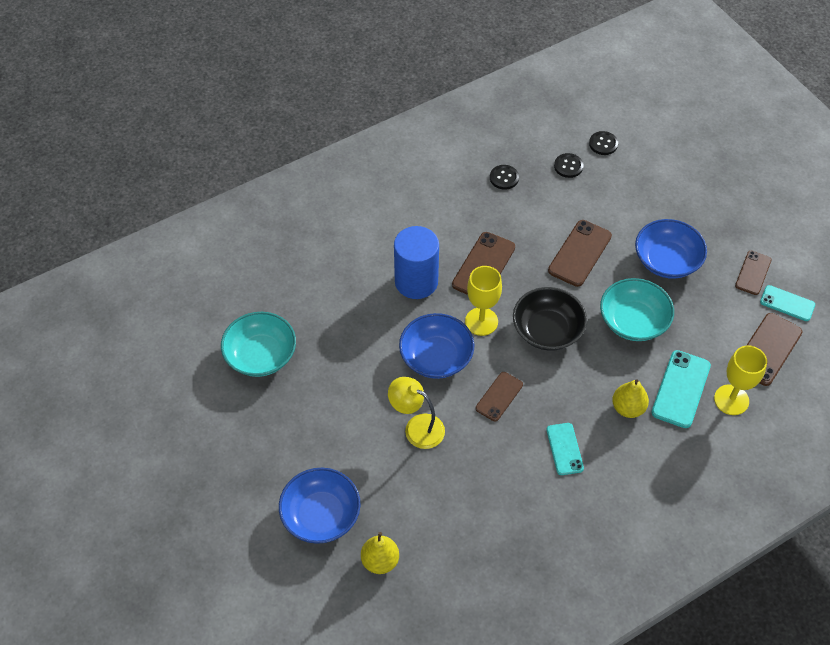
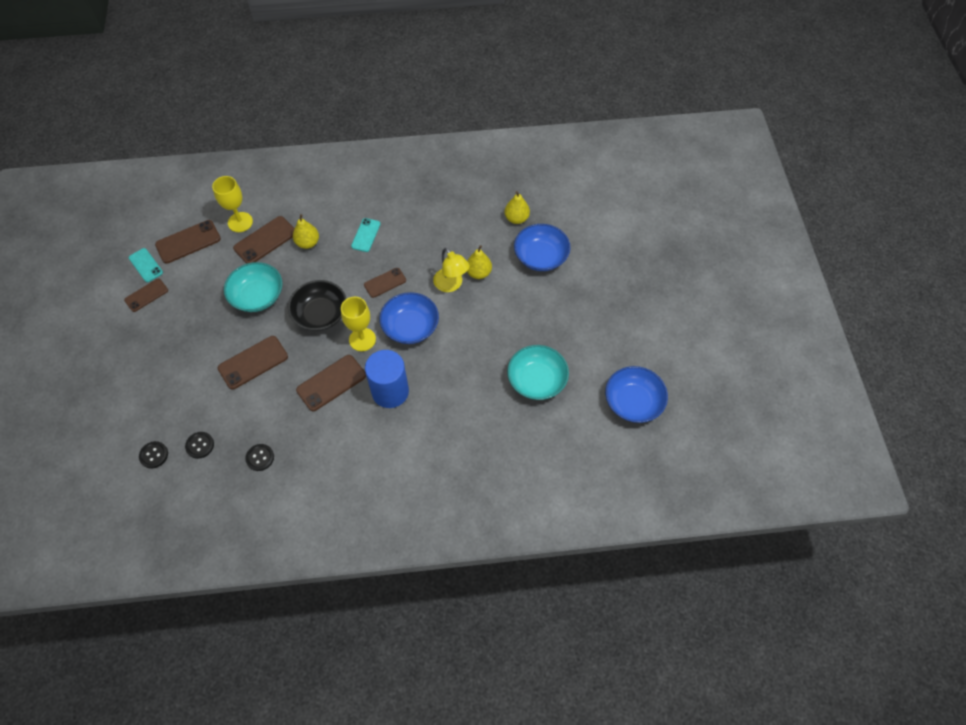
camera: 155 degrees left, 5 degrees up
(391, 457) = (478, 273): none -> yellow pear
(667, 260) = (196, 330): blue bowl -> blue bowl (633, 402)
(681, 389) = (265, 240): turquoise phone -> brown phone

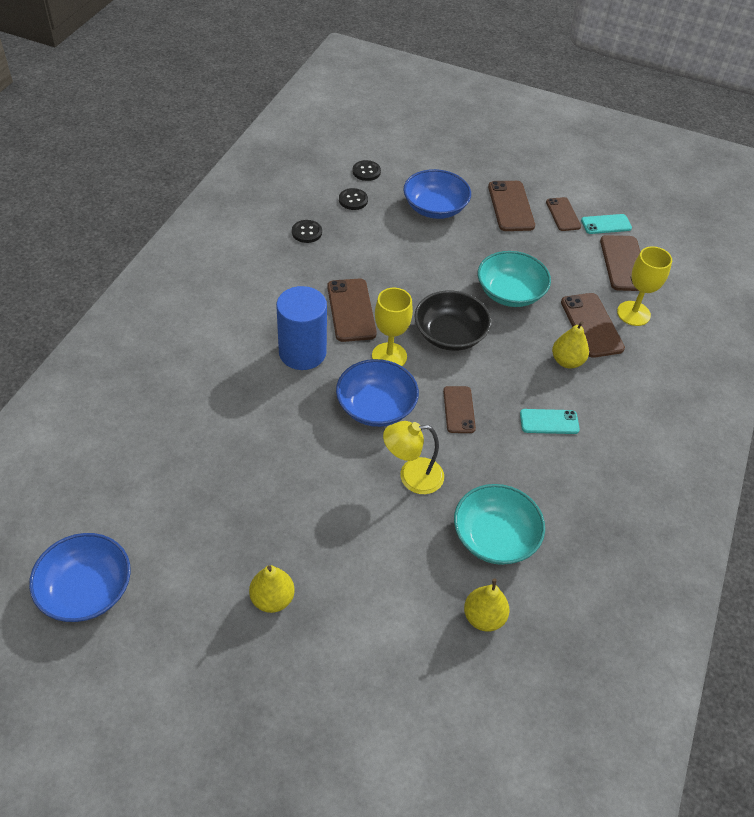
camera: 115 degrees right, 10 degrees down
(253, 362) = (422, 262): brown phone -> brown phone (511, 206)
(366, 235) = (549, 422): turquoise phone -> turquoise phone turned 45 degrees counterclockwise
(478, 273) = (412, 517): yellow pear -> yellow pear (272, 599)
(537, 380) = (205, 497): turquoise bowl -> turquoise bowl (495, 537)
(541, 256) = (393, 611): blue bowl -> blue bowl (435, 208)

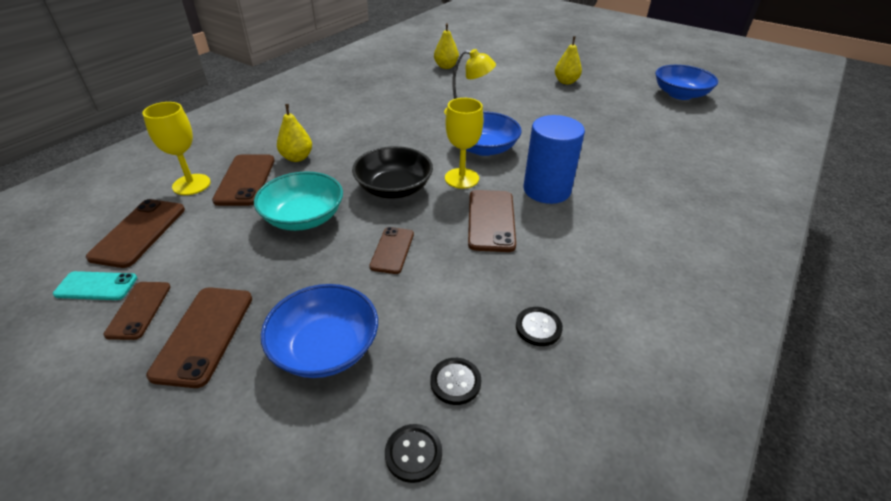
camera: 165 degrees left, 10 degrees down
(458, 410) = (415, 139): brown phone -> brown phone (392, 250)
(495, 537) = (423, 87): turquoise bowl -> none
(549, 422) = (346, 126): turquoise phone -> none

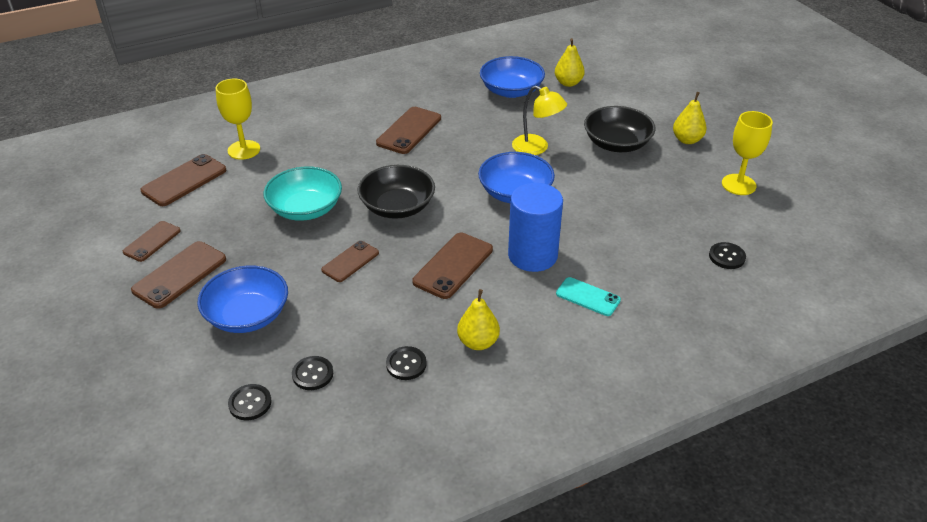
camera: 30 degrees right, 0 degrees up
(96, 286) = (136, 214): turquoise phone -> turquoise phone (588, 297)
(245, 180) = (285, 159): brown phone -> brown phone (409, 131)
(297, 157) = (341, 150): yellow pear -> yellow pear (478, 342)
(461, 178) = (465, 217): yellow goblet -> yellow goblet (738, 184)
(522, 95) = (617, 144): none -> black bowl
(677, 146) = (727, 257): none -> black button
(680, 94) = (813, 196): blue bowl -> blue bowl (511, 91)

